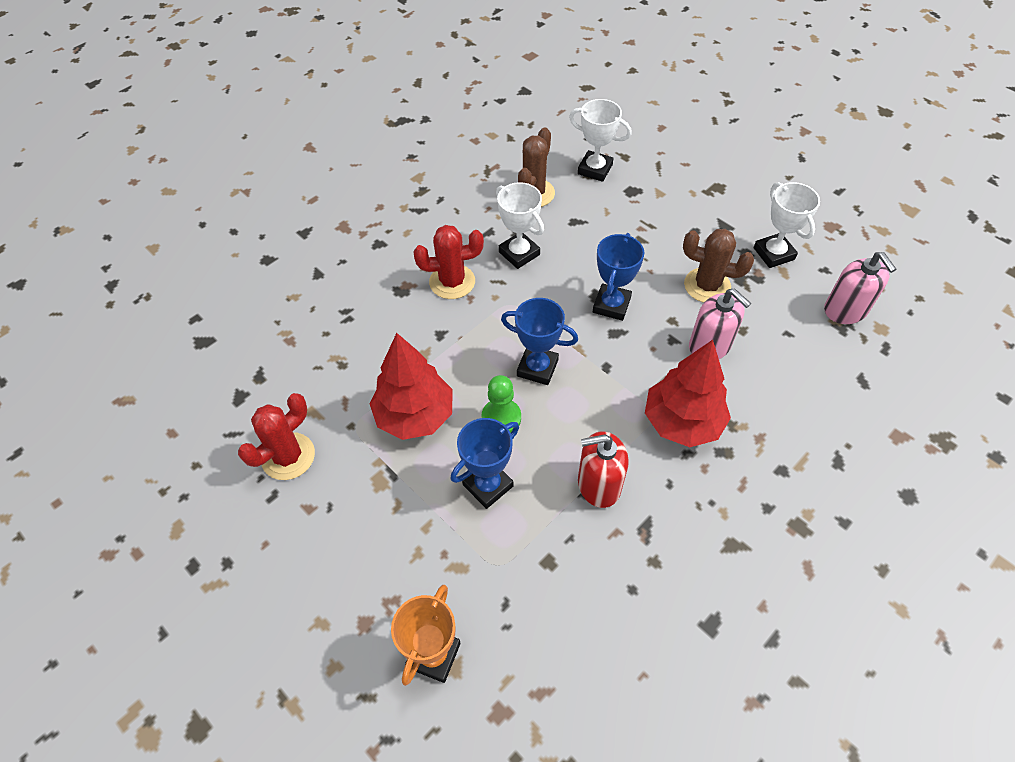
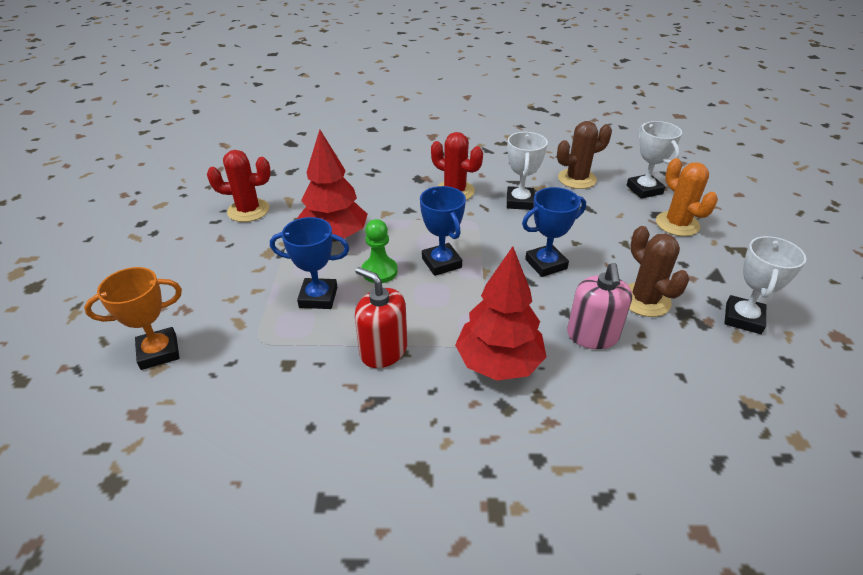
camera: 45 degrees right, 15 degrees down
(653, 192) = (677, 224): none -> orange cactus
(845, 310) = (771, 401): pink soap dispenser -> none

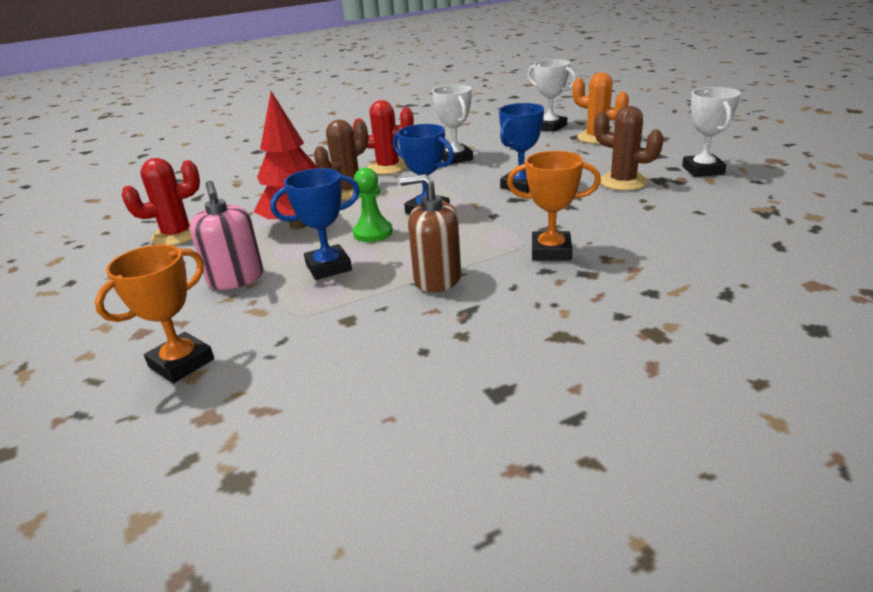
camera: 25 degrees left, 10 degrees down
(383, 350) = (437, 278): red soap dispenser -> brown soap dispenser
(498, 363) = (551, 251): red tree -> orange trophy
(577, 179) = (488, 134): brown cactus -> brown cactus (348, 191)
(592, 335) = (607, 212): pink soap dispenser -> pink soap dispenser (236, 279)

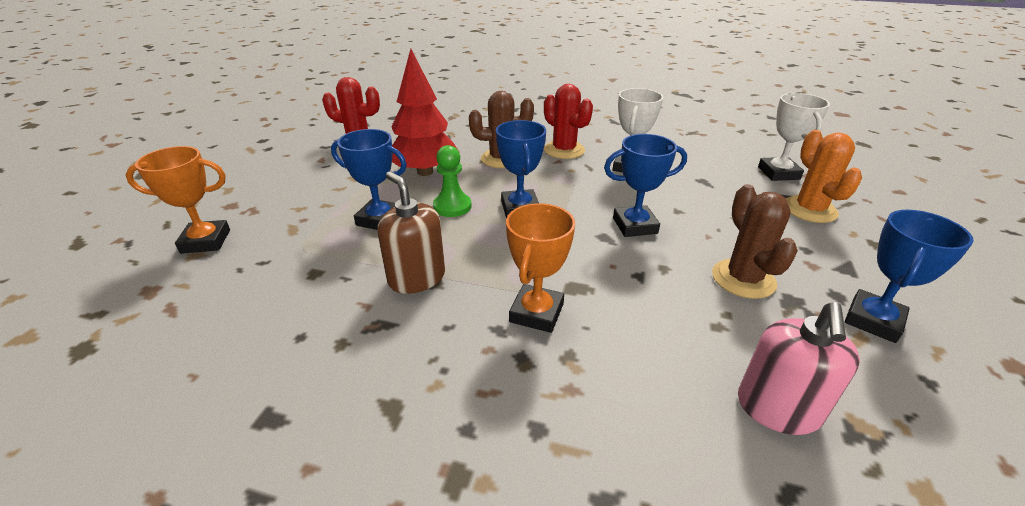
camera: 40 degrees right, 5 degrees up
(236, 279) = (326, 195): pink soap dispenser -> pink soap dispenser (778, 409)
(551, 251) = (536, 313): orange trophy -> orange trophy turned 60 degrees clockwise
(703, 170) = (873, 320): white trophy -> blue trophy

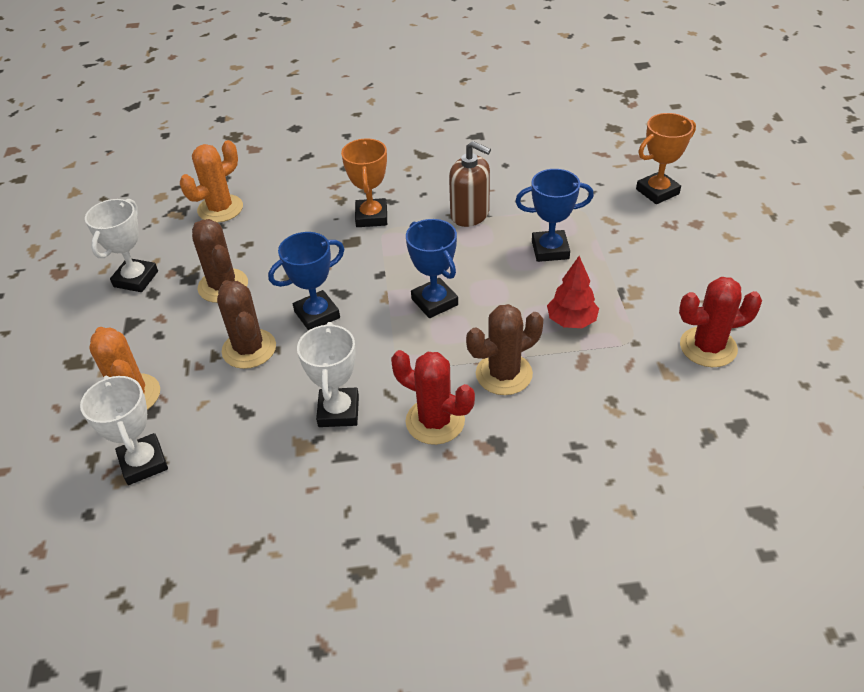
camera: 160 degrees right, 10 degrees up
(425, 172) = (571, 321): red tree -> red tree, size x0.60
(452, 206) = (500, 284): green pawn -> none
(703, 216) = (249, 349): none -> brown cactus
(778, 409) = (220, 209): pink soap dispenser -> orange cactus
(873, 320) = (136, 279): blue trophy -> white trophy

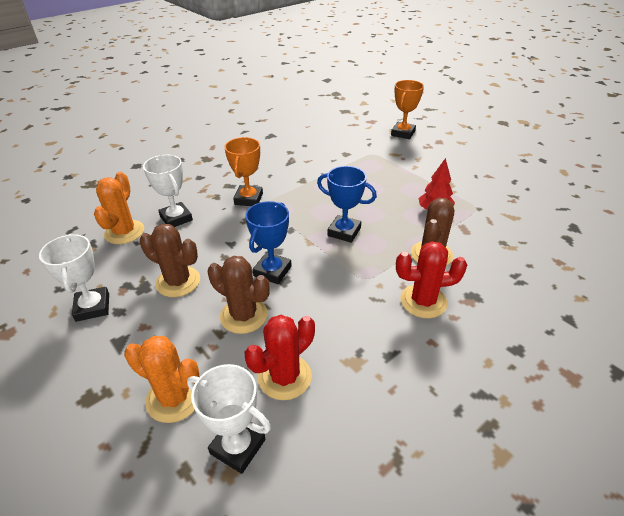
camera: 35 degrees left, 5 degrees down
(339, 411) = (354, 326): white trophy -> white trophy (176, 218)
(371, 217) = (248, 199): orange trophy -> orange trophy turned 45 degrees clockwise
(470, 214) = (312, 176): brown soap dispenser -> none
(550, 250) = (380, 179): blue trophy -> none
(708, 347) = (515, 196): red cactus -> red cactus (284, 377)

